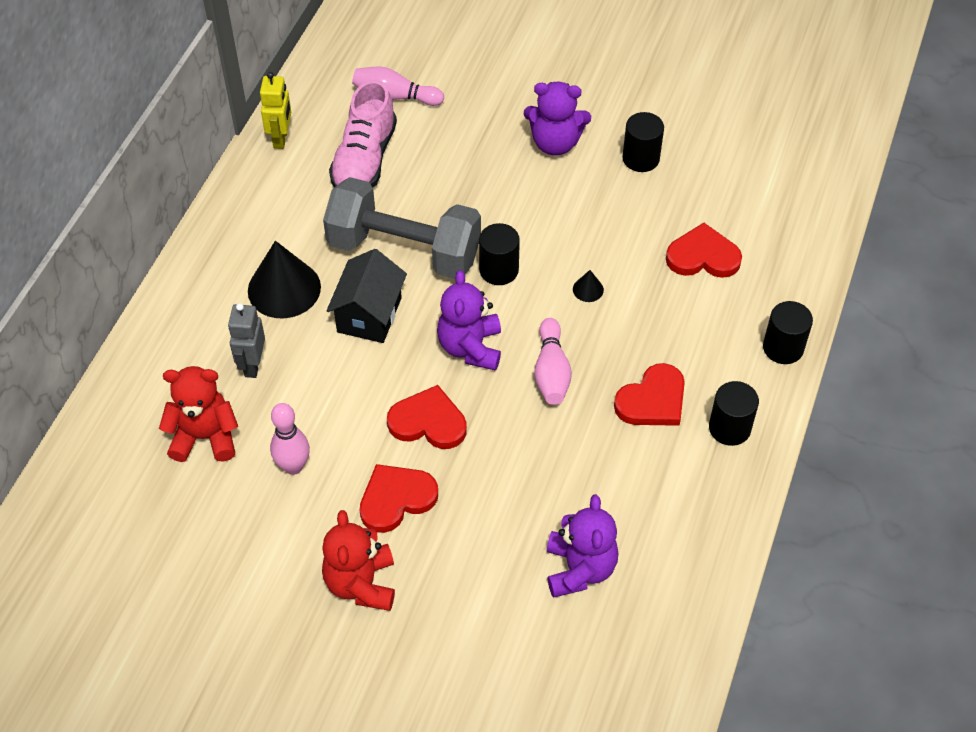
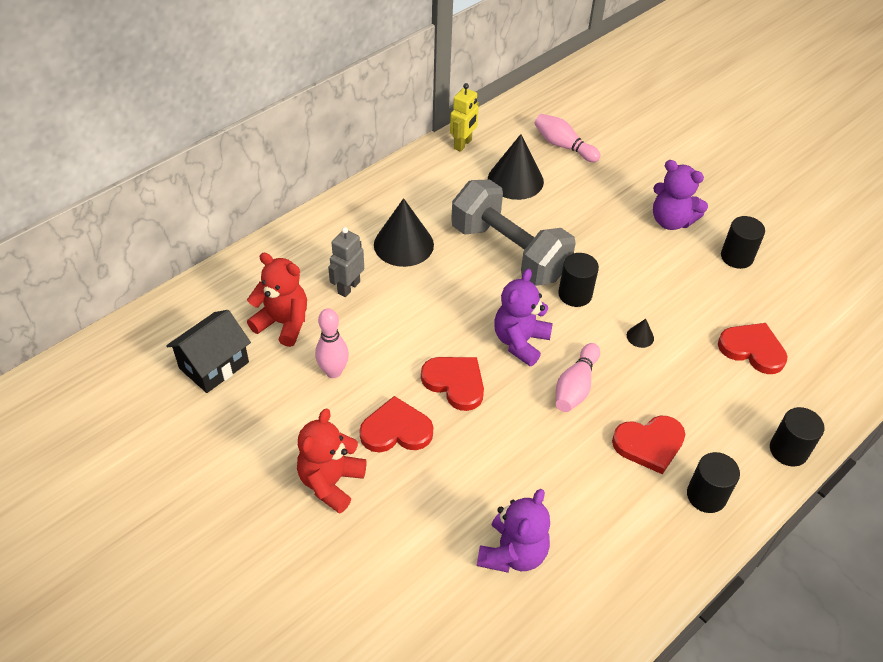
camera: 25 degrees right, 5 degrees down
(364, 160) = (515, 180): pink shoe -> black cone
(369, 315) = (456, 287): black house -> black house (214, 365)

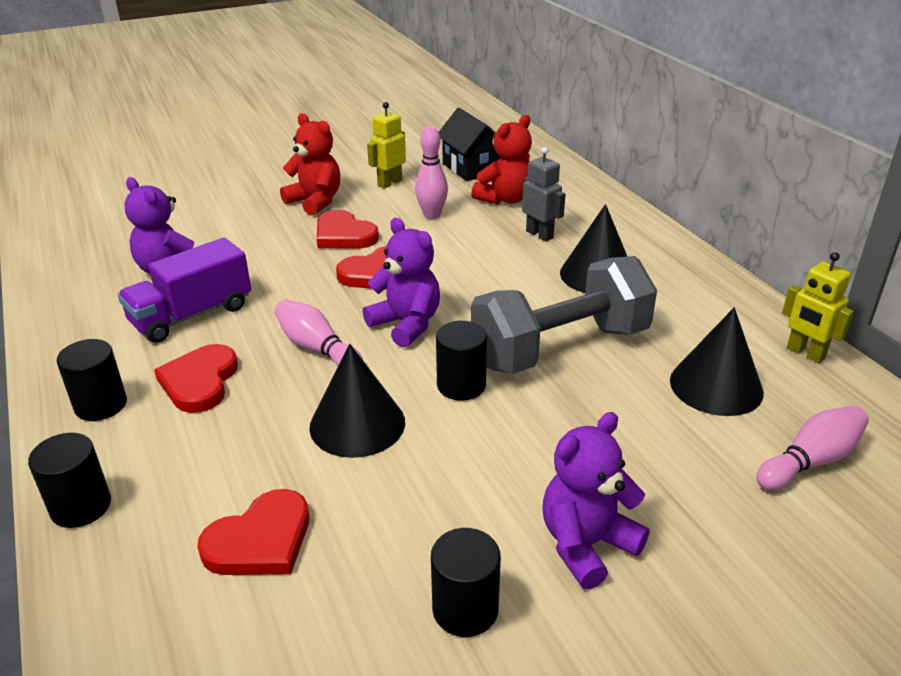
camera: 110 degrees right, 15 degrees down
(268, 428) = (389, 183): none -> yellow robot
(396, 430) = (344, 235): red heart -> red heart turned 120 degrees clockwise
(574, 494) = (191, 315): none -> purple truck
(640, 336) = (357, 424): black cone -> black cone, size x2.36

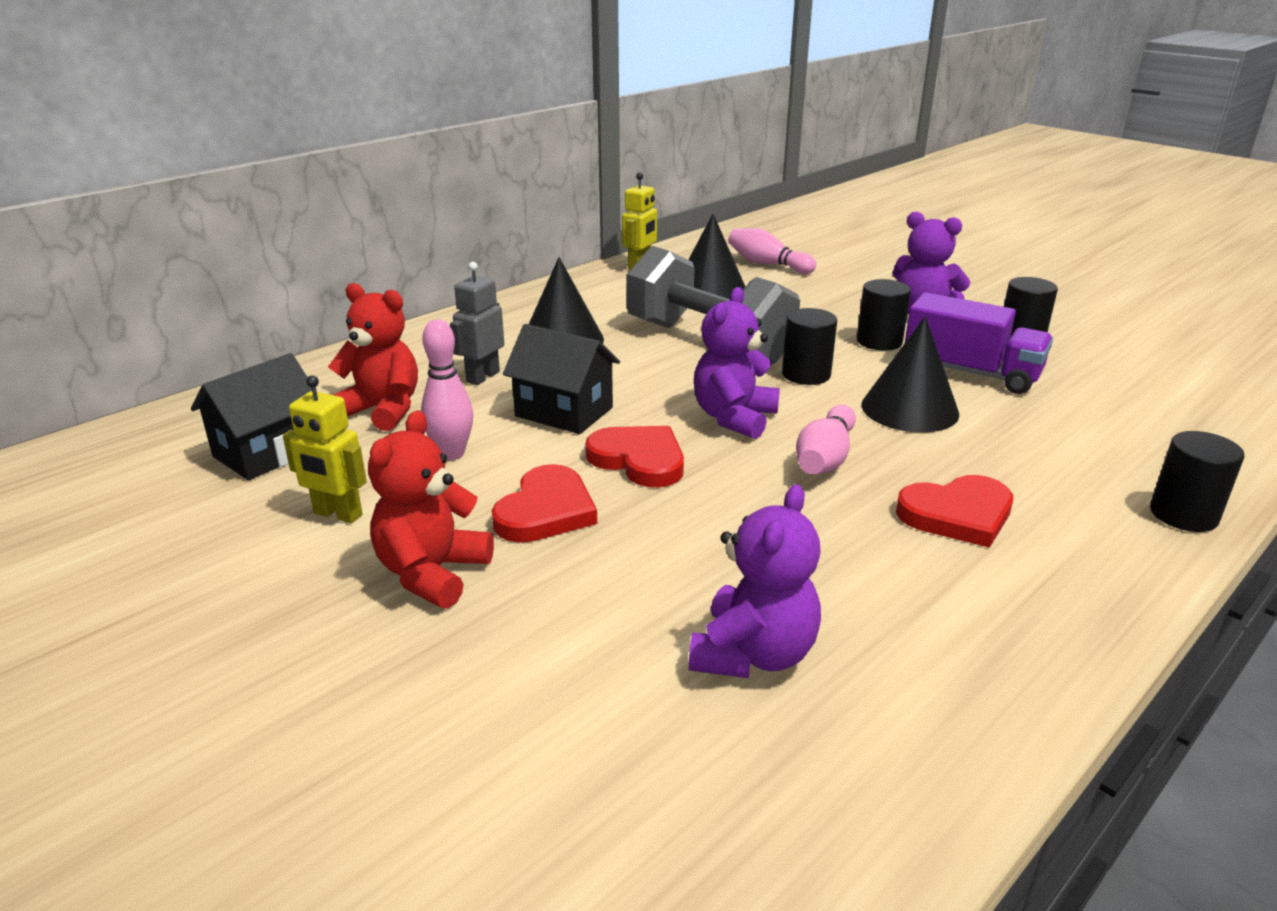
camera: 110 degrees left, 5 degrees down
(101, 405) = (1072, 570): black cylinder -> black cylinder (879, 341)
(191, 315) = (848, 575): purple truck -> purple truck (970, 373)
(260, 540) = (1079, 416): red heart -> none
(463, 257) = (564, 412): none -> black house

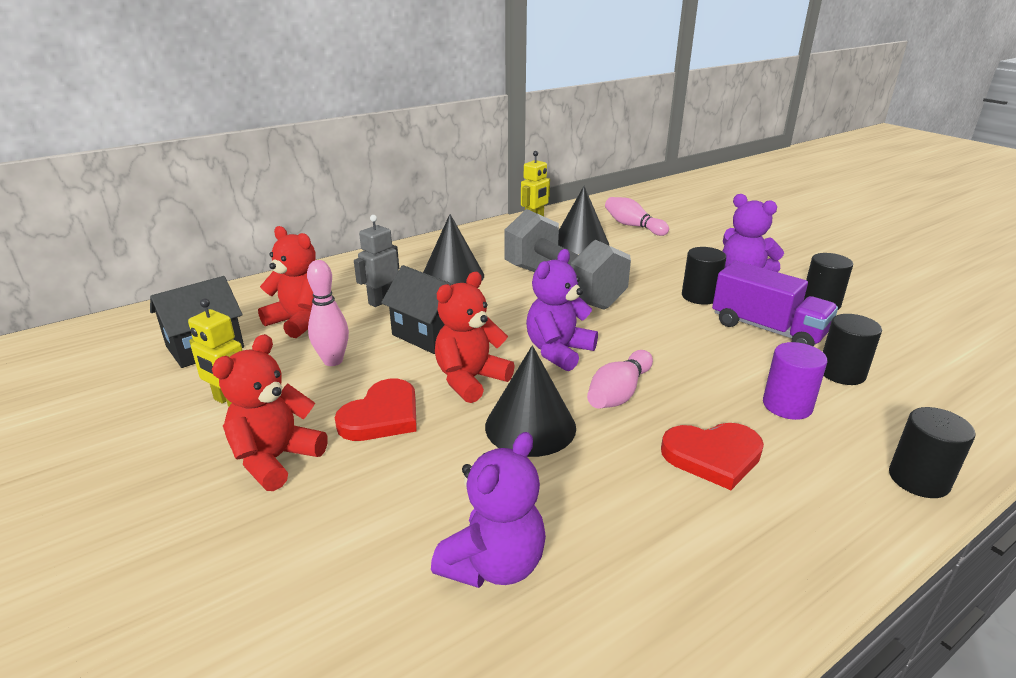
camera: 10 degrees right, 0 degrees up
(639, 460) = (470, 380): red heart -> red teddy bear
(806, 374) = (630, 319): black cylinder -> black cylinder (841, 373)
(909, 409) = (705, 357): black cone -> black cone (530, 426)
(1020, 453) = (787, 405): none -> purple cylinder

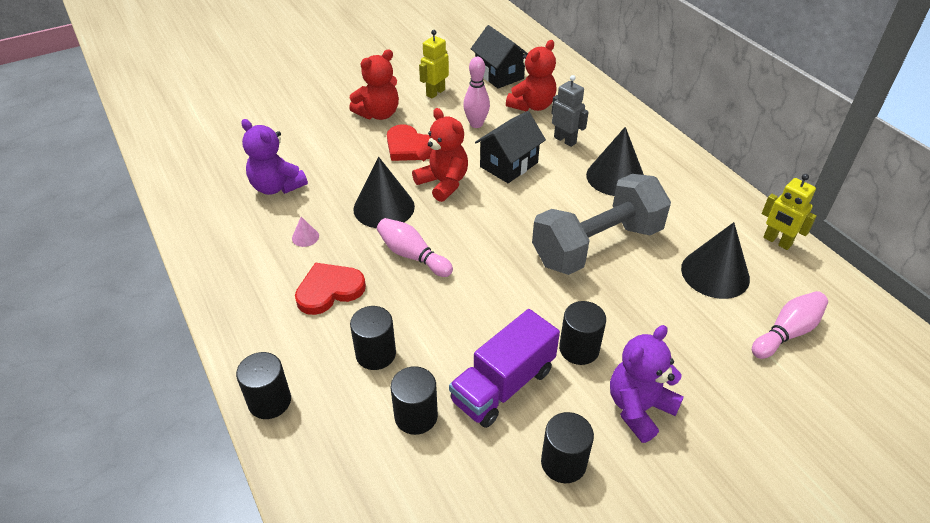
camera: 95 degrees right, 15 degrees up
(275, 459) = (378, 114): red teddy bear -> red teddy bear turned 105 degrees clockwise
(558, 351) = (476, 230): purple teddy bear -> none
(617, 499) = (305, 237): none -> pink cone
(713, 456) = (329, 290): red heart -> red heart turned 60 degrees clockwise
(787, 405) = (375, 354): purple cylinder -> black cylinder

